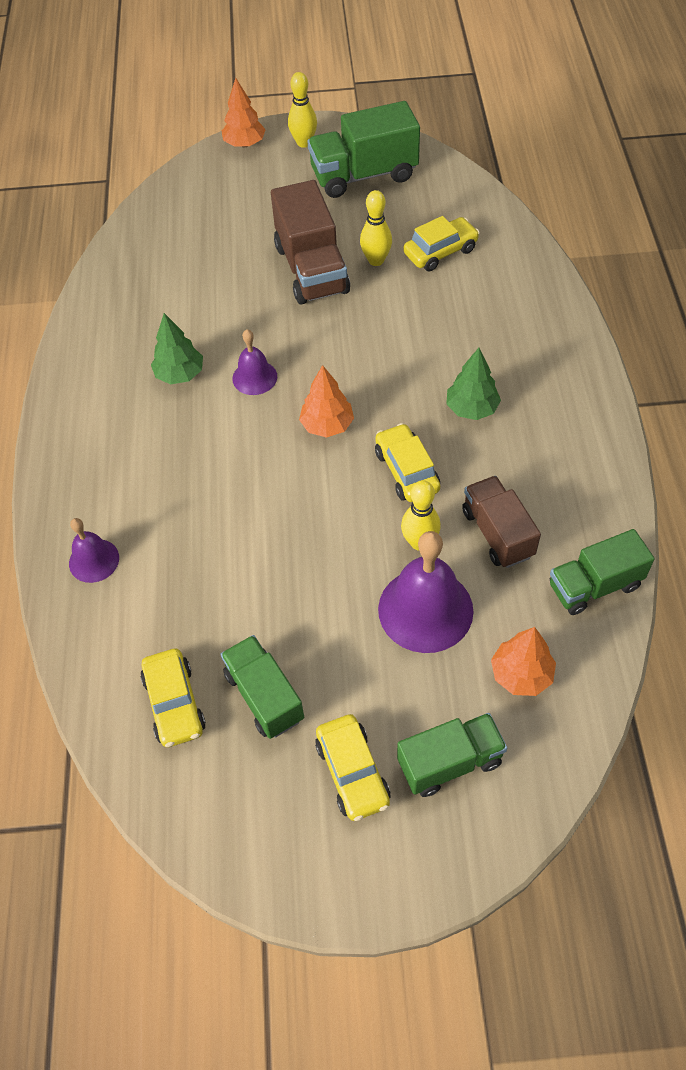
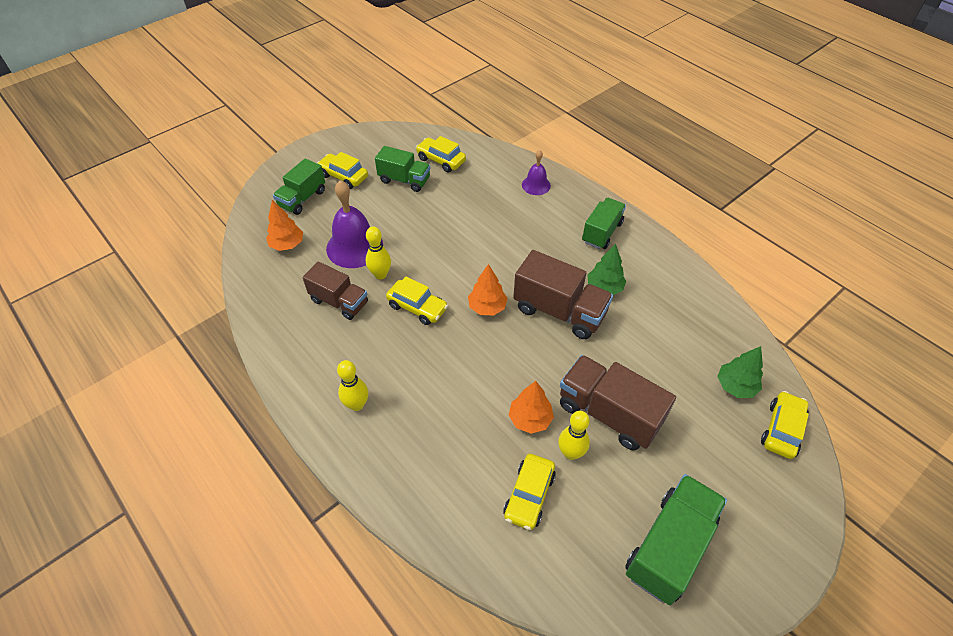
camera: 140 degrees right, 5 degrees down
(186, 189) = (781, 429): none -> yellow car
(244, 144) = (804, 514): orange tree -> orange tree (530, 419)
(254, 377) = (559, 311): purple bell -> brown truck
(304, 143) = (761, 554): yellow bowling pin -> yellow bowling pin (357, 404)
(471, 408) = (405, 369): green tree -> green tree (735, 386)
(594, 586) = (267, 303): green truck -> green truck (602, 232)

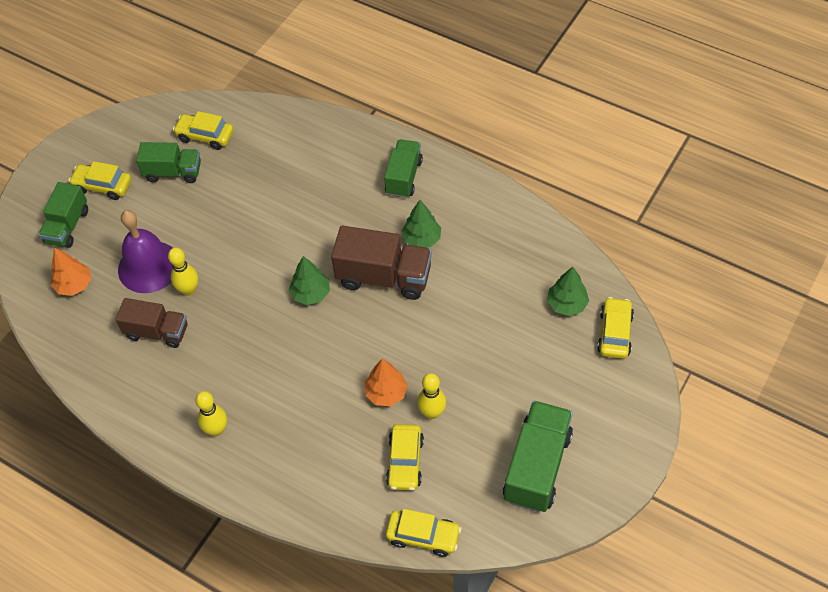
camera: 15 degrees left, 5 degrees up
(417, 307) = (240, 314): yellow car -> yellow car (423, 536)
(487, 307) = (311, 293): orange tree -> green tree
(536, 185) = (319, 139): purple bell -> none
(608, 413) = (457, 365): brown truck -> none

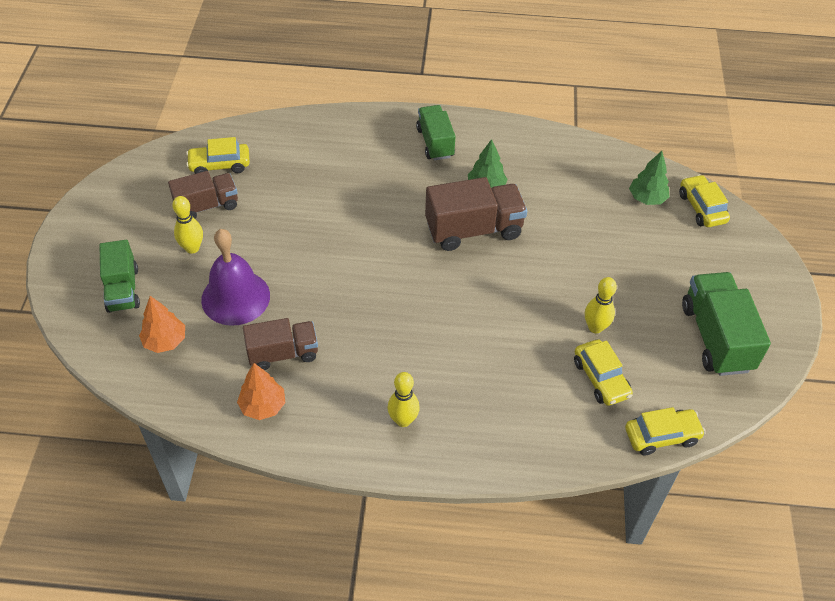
camera: 30 degrees left, 5 degrees down
(103, 186) = (139, 241): yellow car -> none
(173, 172) = (207, 206): green truck -> brown truck
(189, 290) = (291, 304): yellow bowling pin -> yellow bowling pin (192, 248)
(311, 293) = (415, 266): green tree -> none
(386, 393) = (543, 326): orange tree -> orange tree (263, 406)

